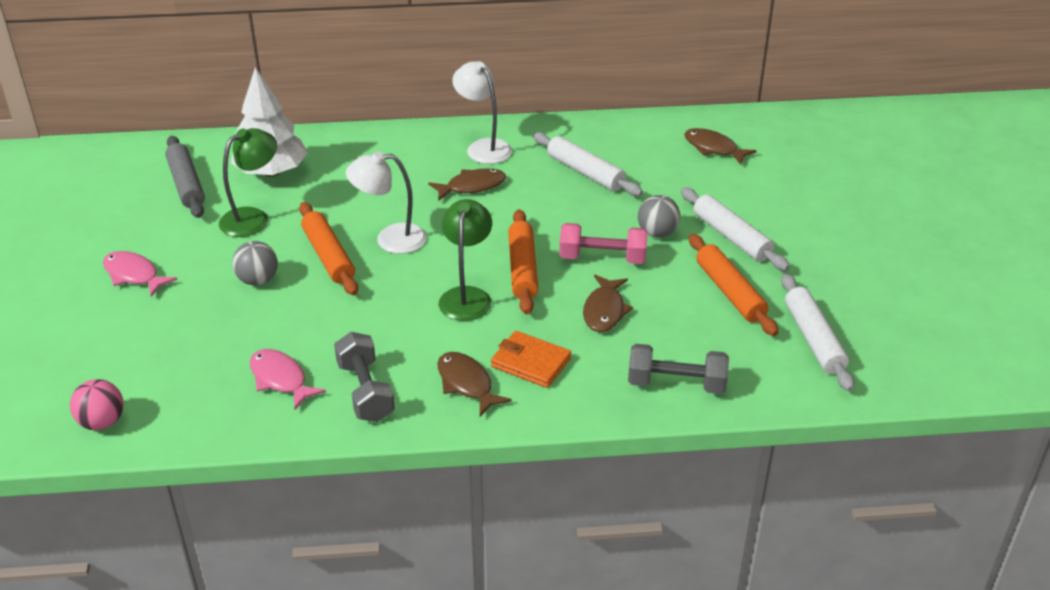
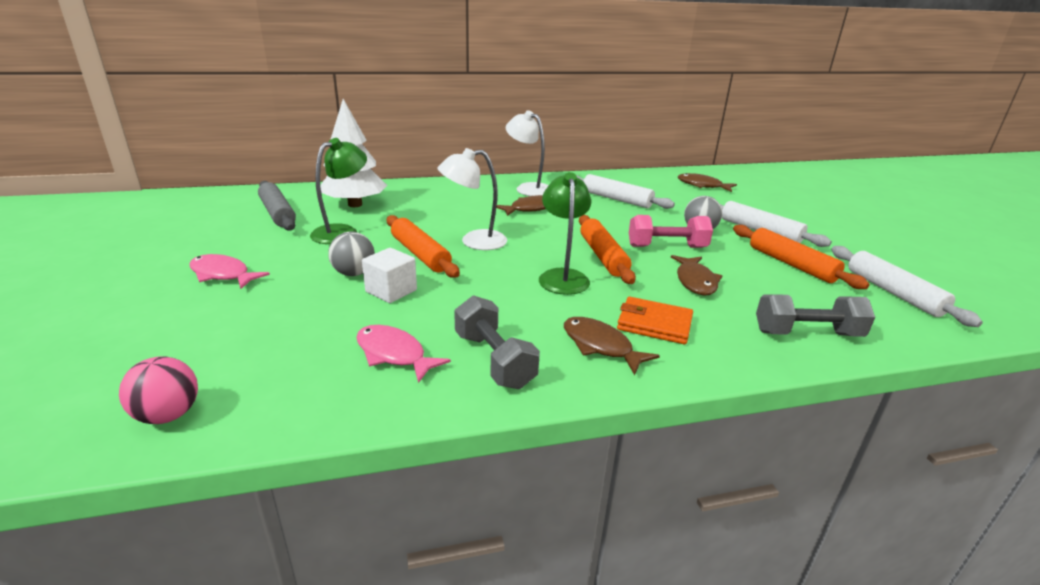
camera: 10 degrees left, 10 degrees down
(290, 306) = (391, 291): none -> white cube

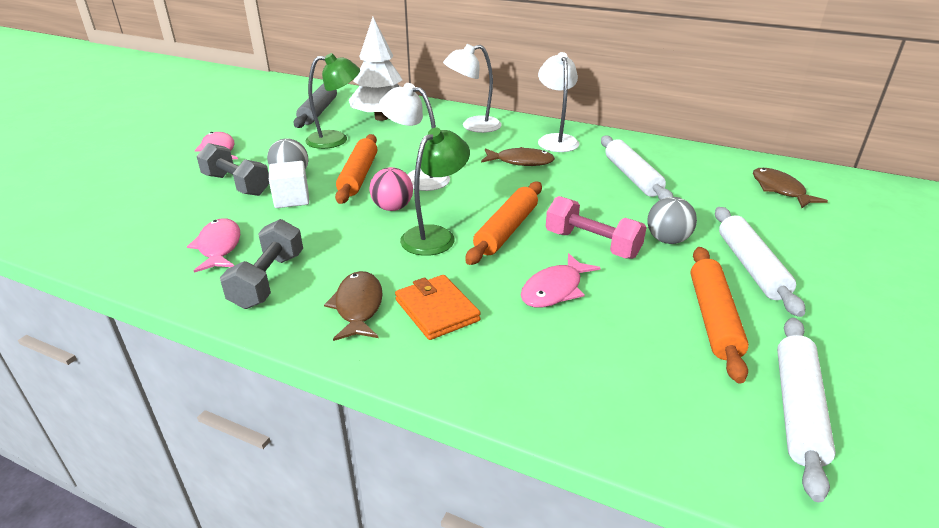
camera: 40 degrees right, 5 degrees up
(168, 415) = (68, 232): pink ball -> pink ball (392, 208)
(449, 193) = (473, 126): none -> white lamp
(695, 281) = (555, 289): brown fish -> pink fish
(807, 333) = (575, 392): grey dumbbell -> grey dumbbell (237, 185)

